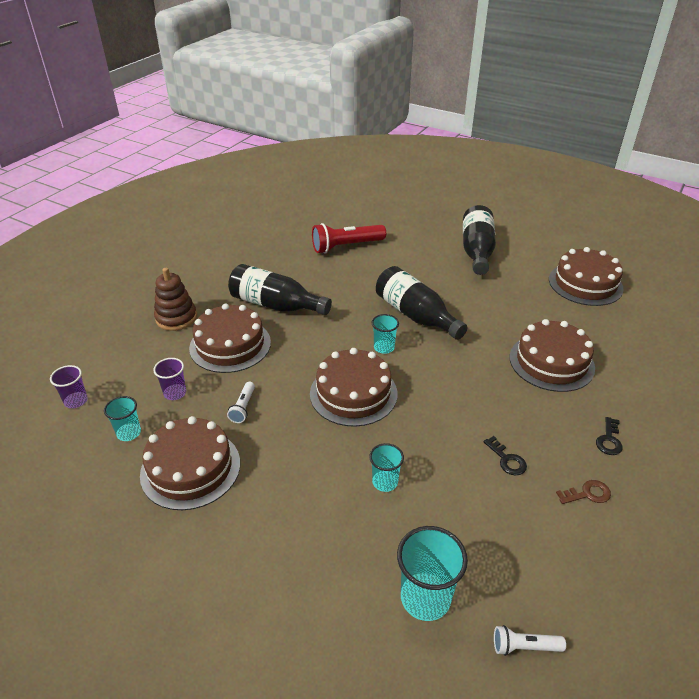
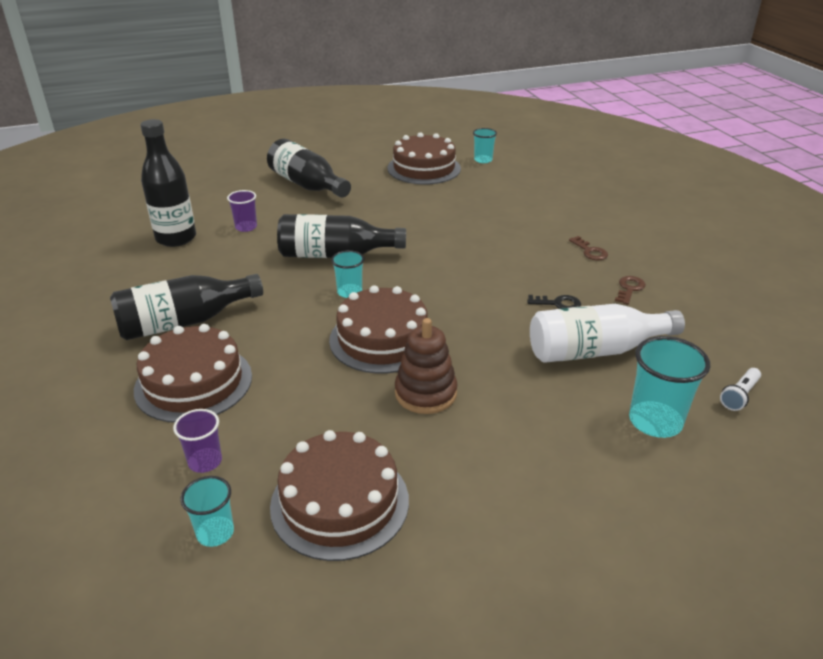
camera: 50 degrees left, 5 degrees down
(76, 401) = (83, 563): purple cup -> purple cup (246, 227)
(176, 318) = (78, 402): brown stacking toy -> brown stacking toy (425, 393)
(243, 407) = (303, 419): white flashlight -> none
(346, 246) = (176, 238): red flashlight -> black bottle
(385, 482) = (511, 378): turquoise cup -> turquoise cup (483, 160)
(472, 514) = (595, 351): none -> white bottle
(551, 362) = (484, 228): brown cake -> none
(609, 440) = (590, 251): black key -> brown key

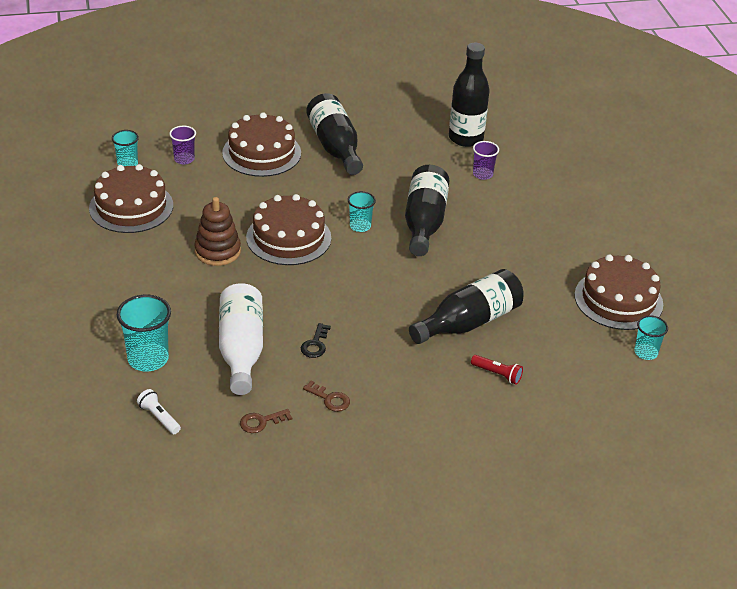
camera: 95 degrees right, 5 degrees up
(307, 185) = (573, 213): black bottle -> black bottle (469, 322)
(542, 213) = (497, 374): none -> red flashlight
(590, 251) = (406, 390): brown key -> brown key (261, 422)

